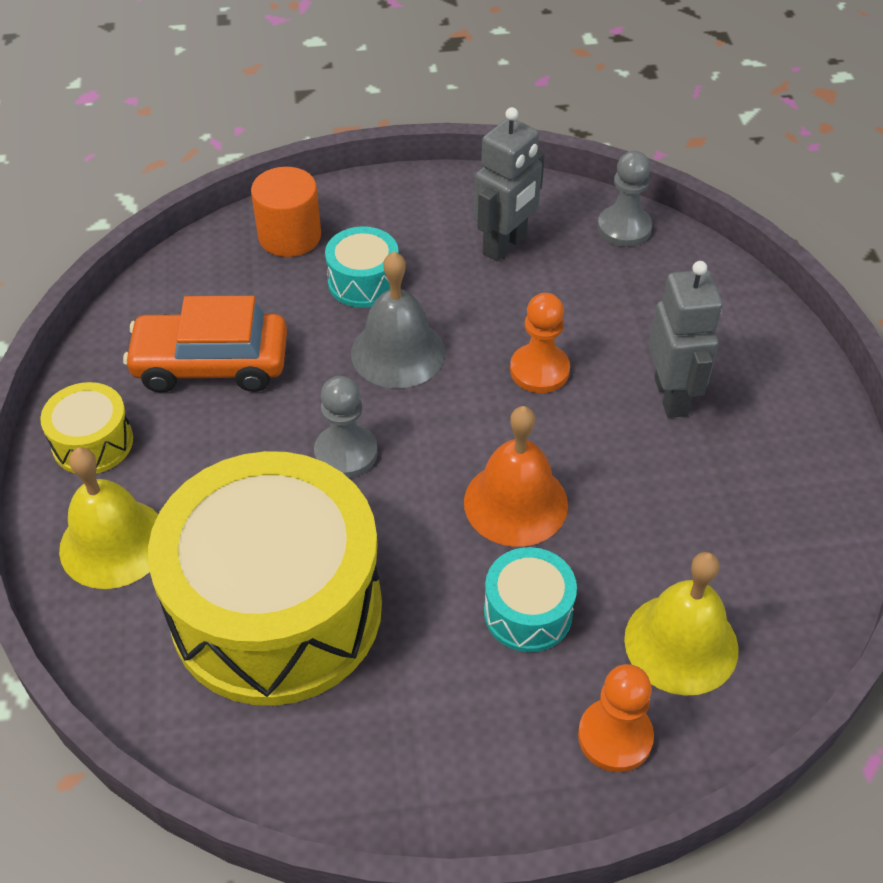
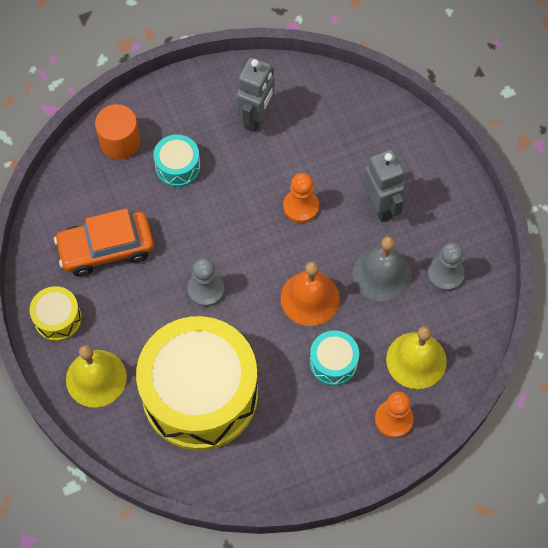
camera: 15 degrees left, 15 degrees up
(398, 352) = (214, 214): grey bell -> grey bell (382, 274)
(624, 228) = (326, 88): grey pawn -> grey pawn (445, 274)

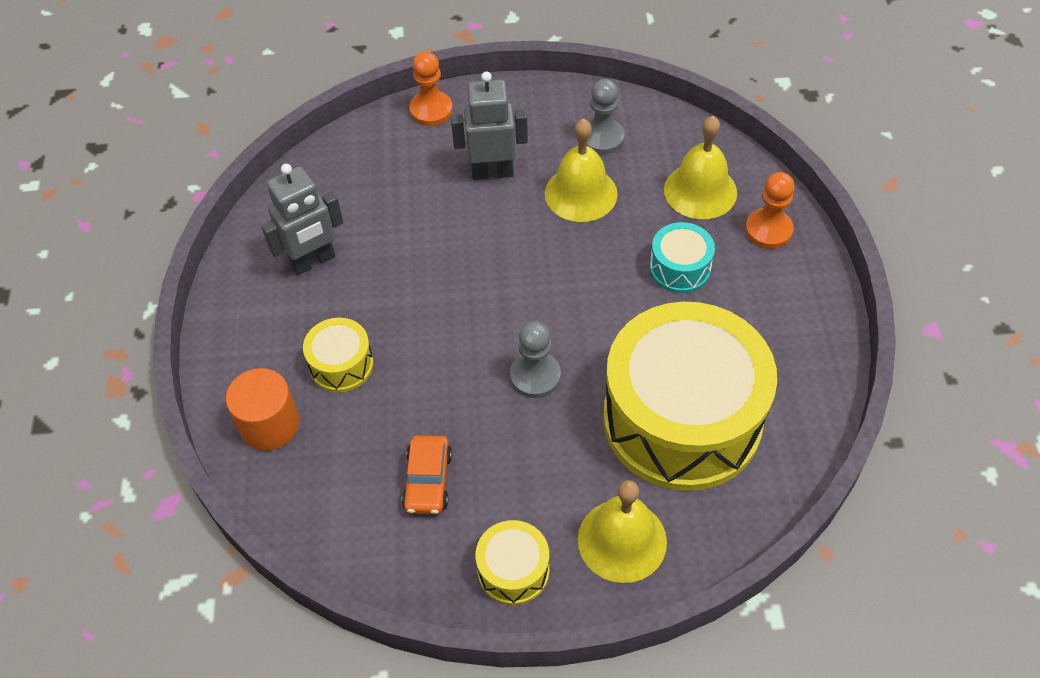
camera: 70 degrees left, 10 degrees down
(106, 248) = (428, 481): orange car -> orange car, size x0.61
(178, 167) = (341, 364): turquoise drum -> yellow drum
(256, 118) = (313, 261): grey robot -> grey robot turned 105 degrees clockwise
(301, 206) = (459, 247): orange pawn -> orange pawn (431, 110)
(310, 298) = (587, 269): orange bell -> none
(382, 274) = (581, 193): grey bell -> yellow bell

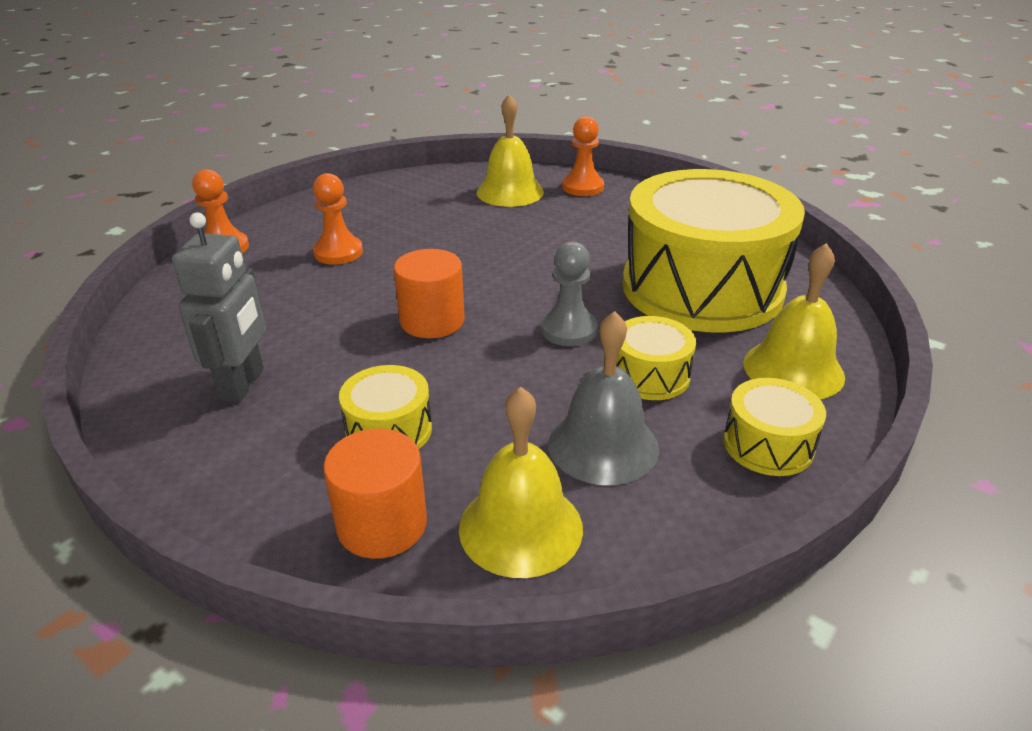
camera: 50 degrees left, 20 degrees down
(428, 481) = (603, 445): orange car -> grey bell
(467, 294) = (432, 321): none -> orange cylinder
(492, 172) = (338, 252): grey robot -> orange pawn
(527, 458) = (650, 375): none -> yellow drum
(581, 193) = (429, 230): yellow bell -> yellow bell (520, 527)
(602, 138) = (398, 201): grey pawn -> none
(680, 268) = (563, 227): turquoise drum -> none

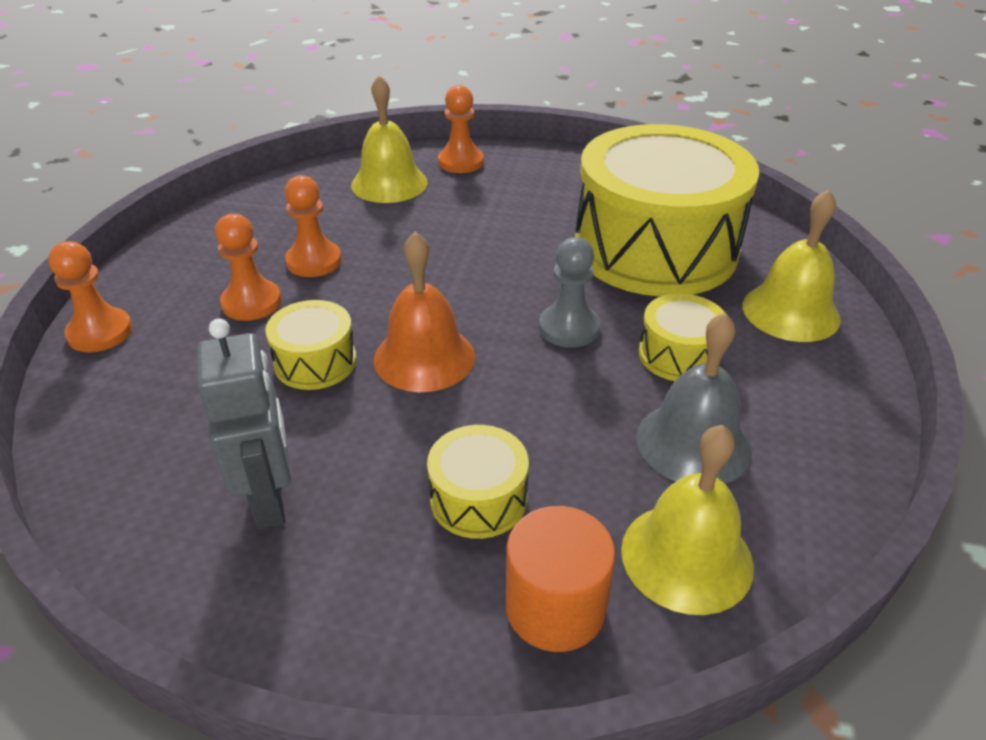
camera: 25 degrees left, 5 degrees up
(406, 235) = (314, 261): none -> orange pawn
(432, 321) = (424, 357): orange cylinder -> orange bell
(768, 445) = (825, 394): yellow drum -> yellow drum (315, 362)

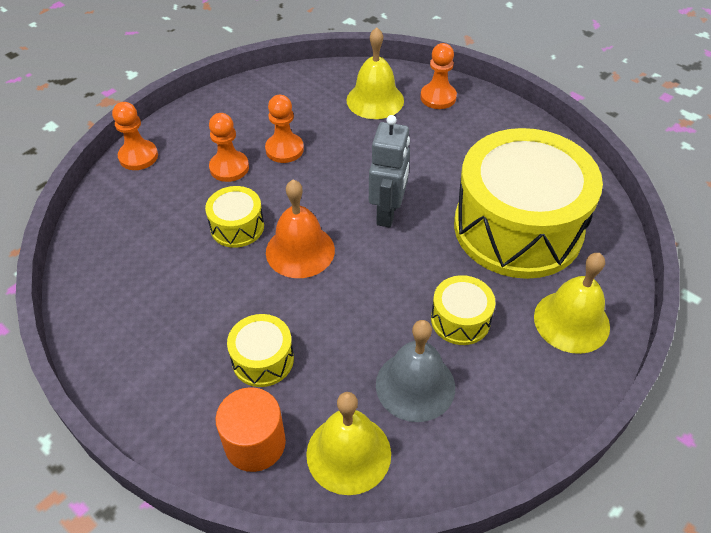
camera: 30 degrees right, 10 degrees up
(270, 500) = (158, 307): grey robot -> grey robot (388, 213)
(569, 328) = (405, 267): grey pawn -> none

